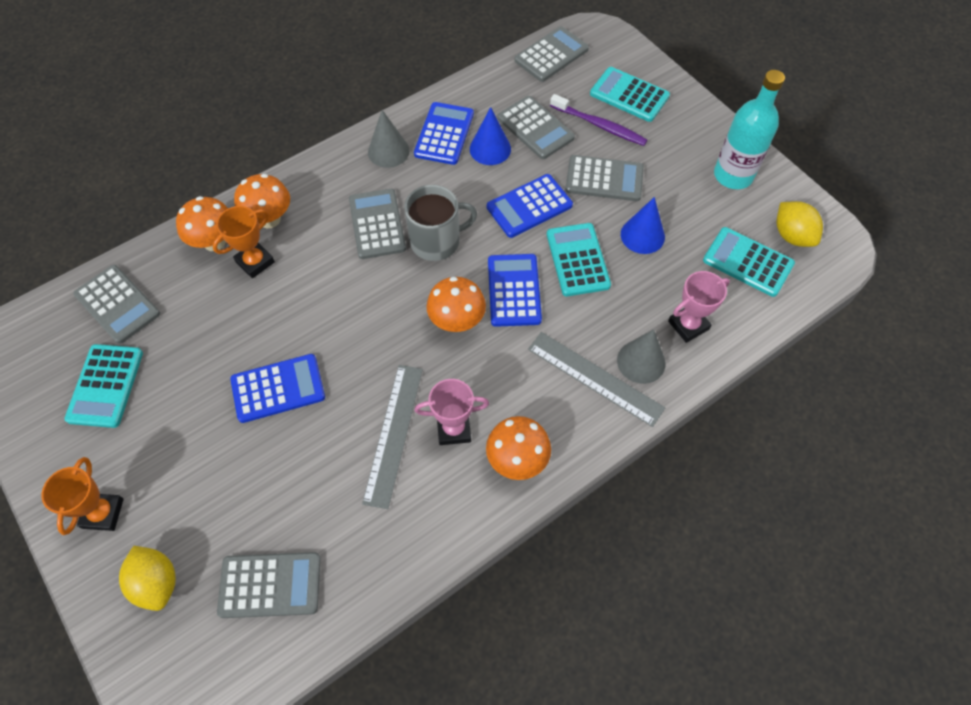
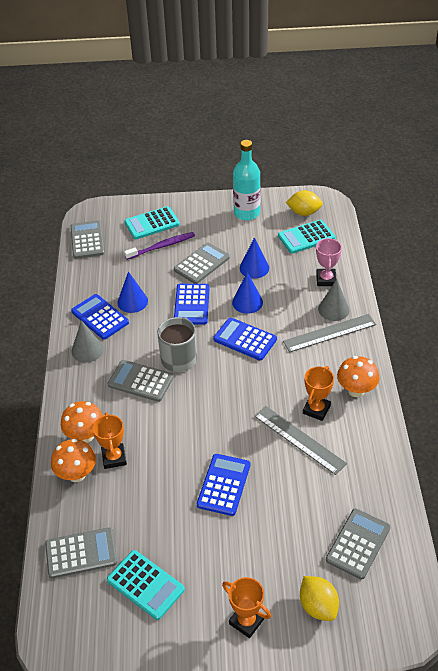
camera: 55 degrees left, 15 degrees down
(157, 582) = (318, 606): yellow lemon -> yellow lemon turned 60 degrees clockwise
(454, 429) = (316, 409): pink trophy -> orange trophy
(457, 321) = (245, 375): orange mushroom -> none
(535, 128) = (136, 274): grey calculator -> none
(577, 260) = (247, 302): turquoise calculator -> blue cone

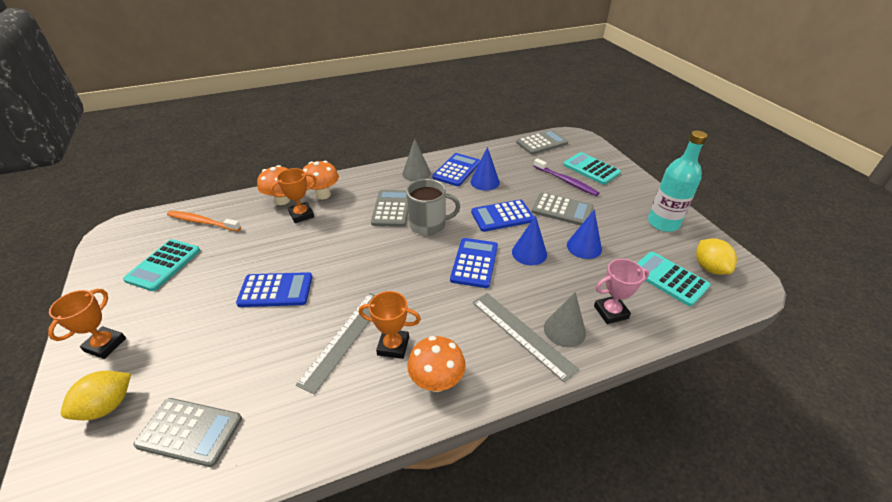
camera: 70 degrees right, 5 degrees down
(81, 553) = (202, 222): grey calculator -> orange toothbrush

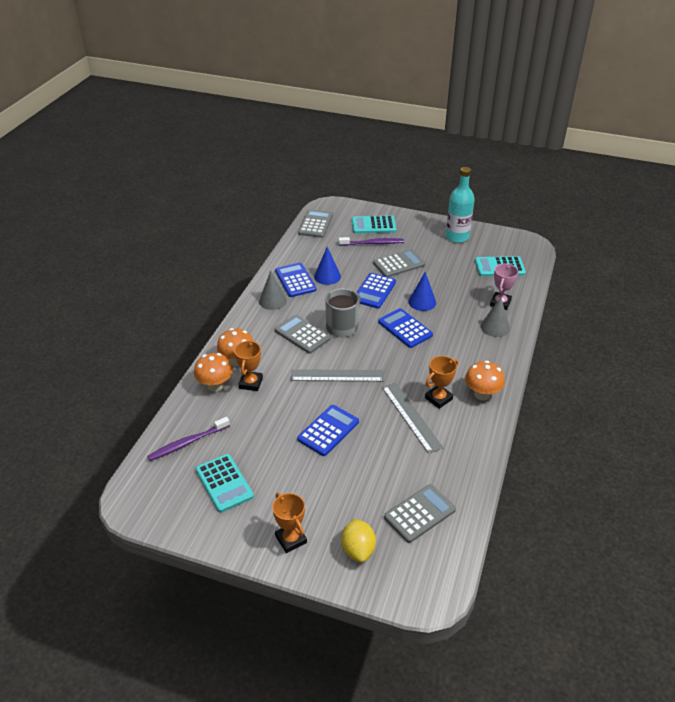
camera: 50 degrees left, 0 degrees up
(202, 222) = (187, 443): orange toothbrush -> purple toothbrush
(522, 334) = (481, 344): grey ruler -> grey ruler (337, 375)
(584, 247) = (441, 278): blue cone -> none
(709, 268) = (507, 248): yellow lemon -> none

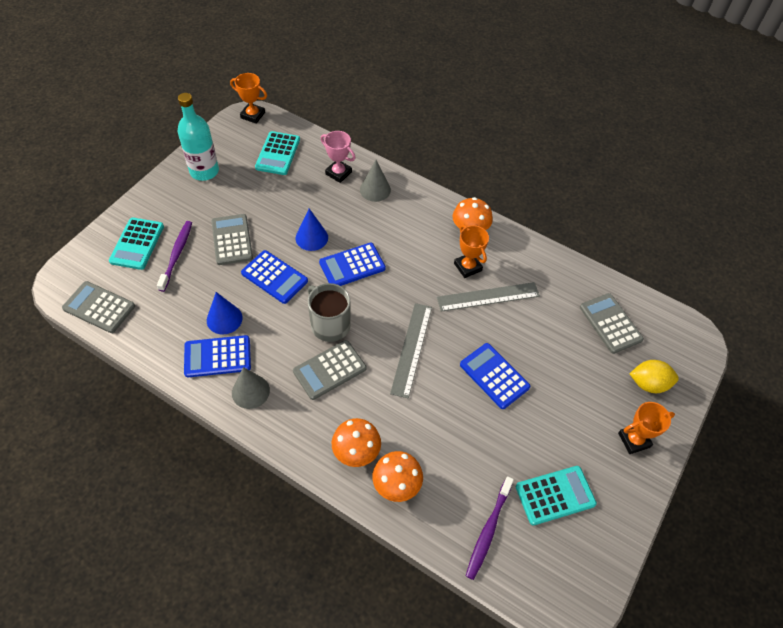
camera: 80 degrees left, 15 degrees up
(187, 443) = (488, 530): purple toothbrush -> purple toothbrush turned 45 degrees clockwise
(251, 383) = (401, 443): orange trophy -> orange trophy (253, 115)

